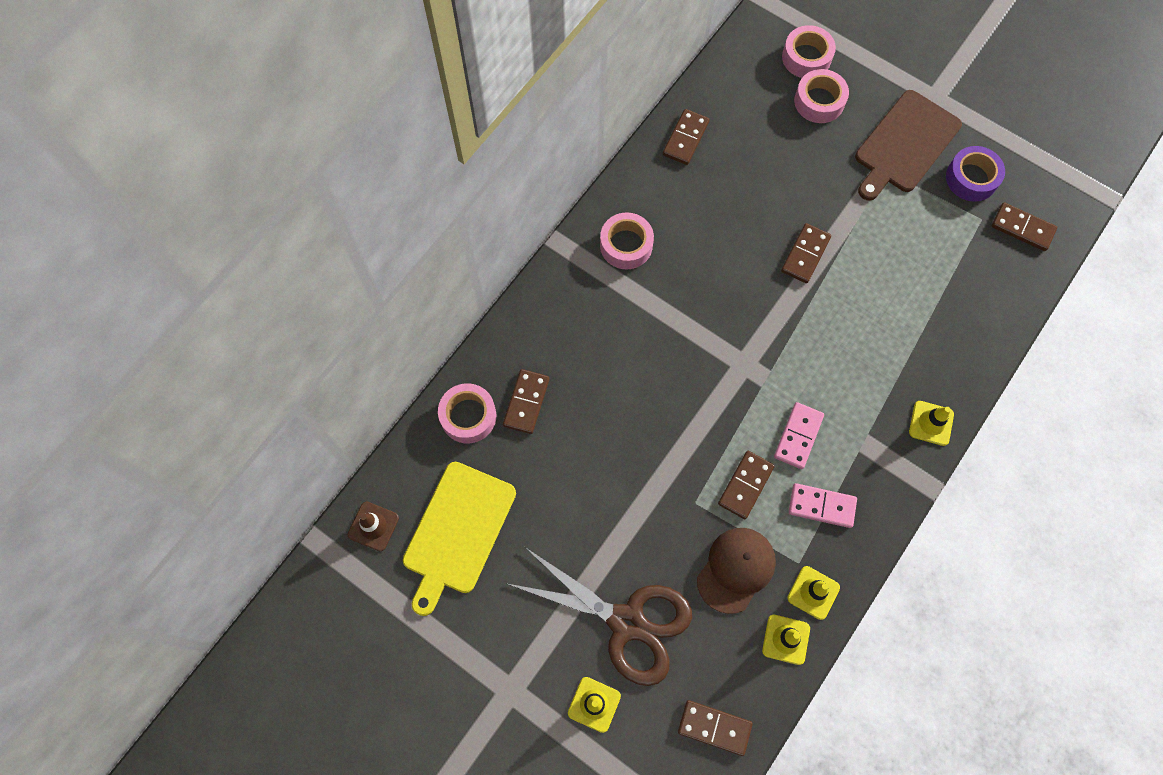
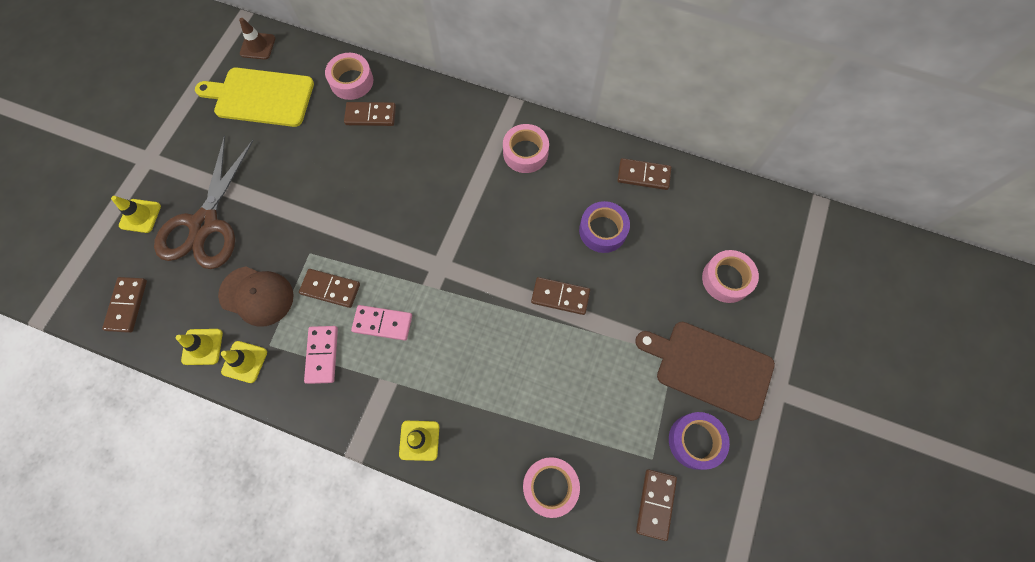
camera: 75 degrees right, 0 degrees up
(740, 195) = (602, 230): none -> purple tape
(806, 57) = (770, 259): pink tape -> pink tape (550, 486)

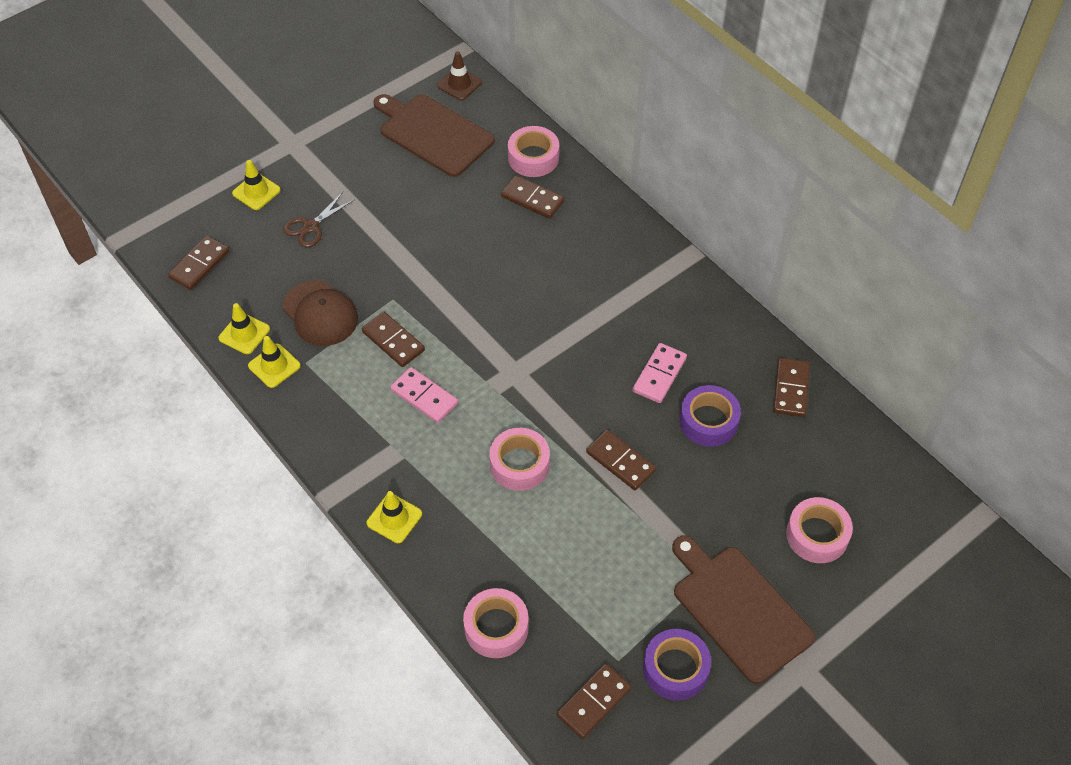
camera: 30 degrees right, 15 degrees down
(205, 224) = (311, 227): brown scissors -> brown scissors, size x0.47
(261, 97) = (433, 134): yellow cutting board -> brown cutting board
(322, 355) = (349, 396): pink domino -> pink domino (659, 375)
(525, 153) = (673, 307): pink tape -> pink tape (519, 464)
(643, 175) = (791, 389): brown domino -> brown domino turned 60 degrees clockwise

